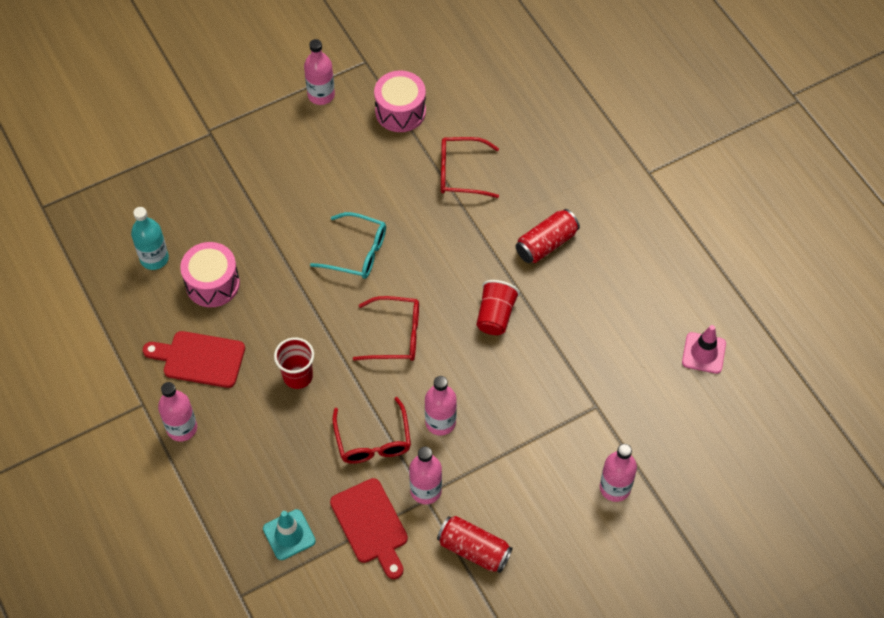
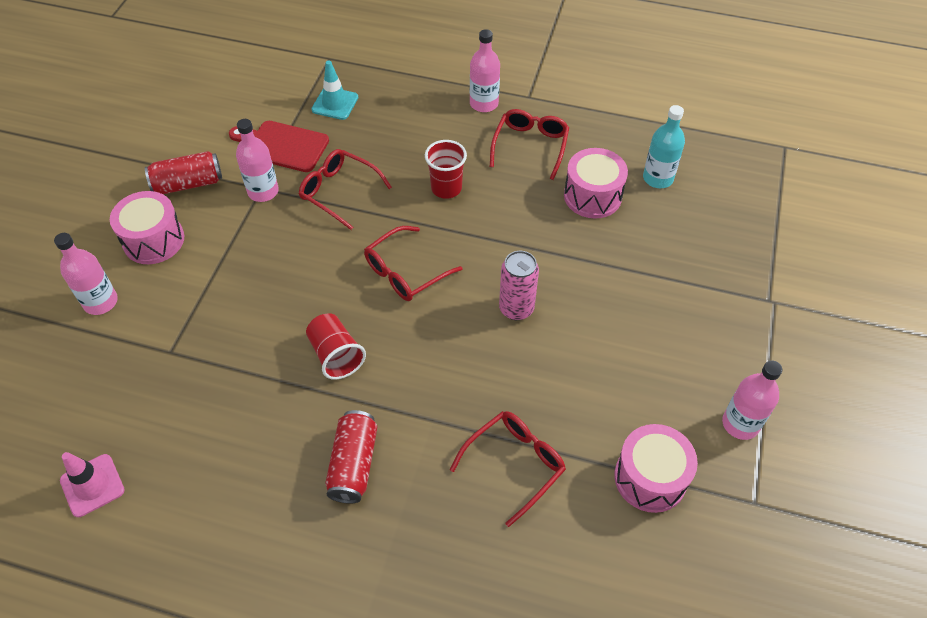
camera: 135 degrees right, 5 degrees down
(199, 359) = (530, 146): red cutting board -> red glasses
(357, 252) = (516, 308): turquoise glasses -> pink can
(440, 422) = (298, 240): pink bottle -> none
(540, 513) = (153, 240): none -> pink drum

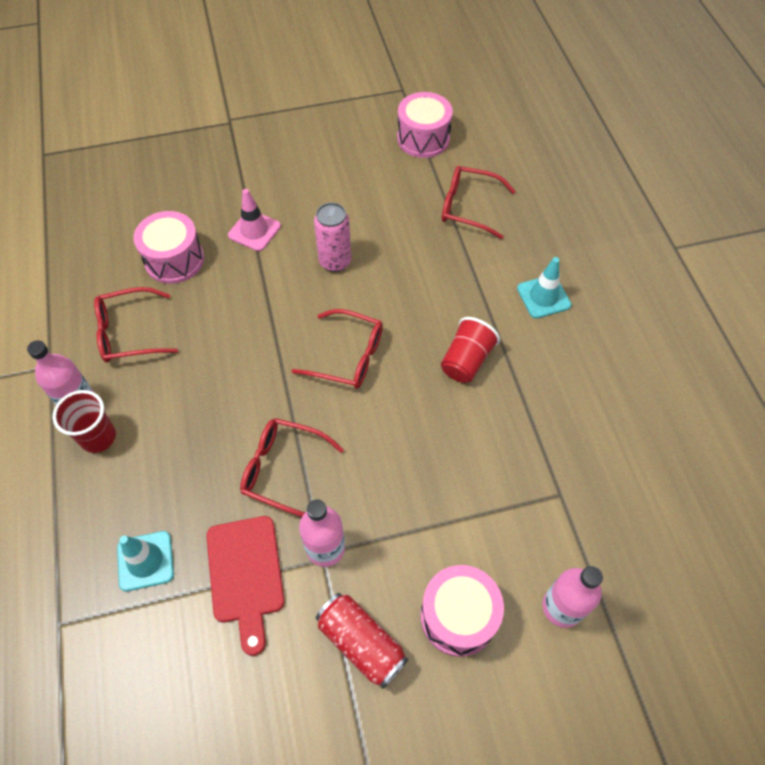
camera: 120 degrees left, 5 degrees up
(92, 485) = (707, 461): pink traffic cone -> pink traffic cone (254, 231)
(339, 192) = (283, 470): red glasses -> red glasses turned 105 degrees clockwise
(353, 464) = (543, 297): red can -> turquoise traffic cone
(446, 188) = (225, 376): red cup -> red cup (98, 437)
(658, 178) = (127, 223): turquoise bottle -> none
(740, 424) = (349, 110): pink bottle -> none

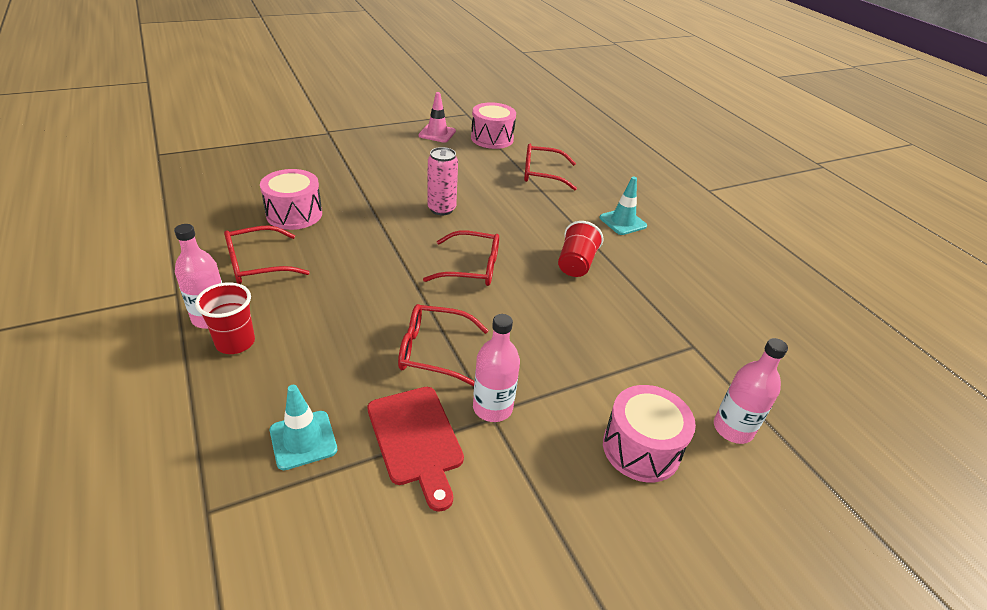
camera: 15 degrees left, 20 degrees down
(254, 231) = (365, 193): pink traffic cone -> pink traffic cone (437, 133)
(361, 643) = (554, 483): red can -> none

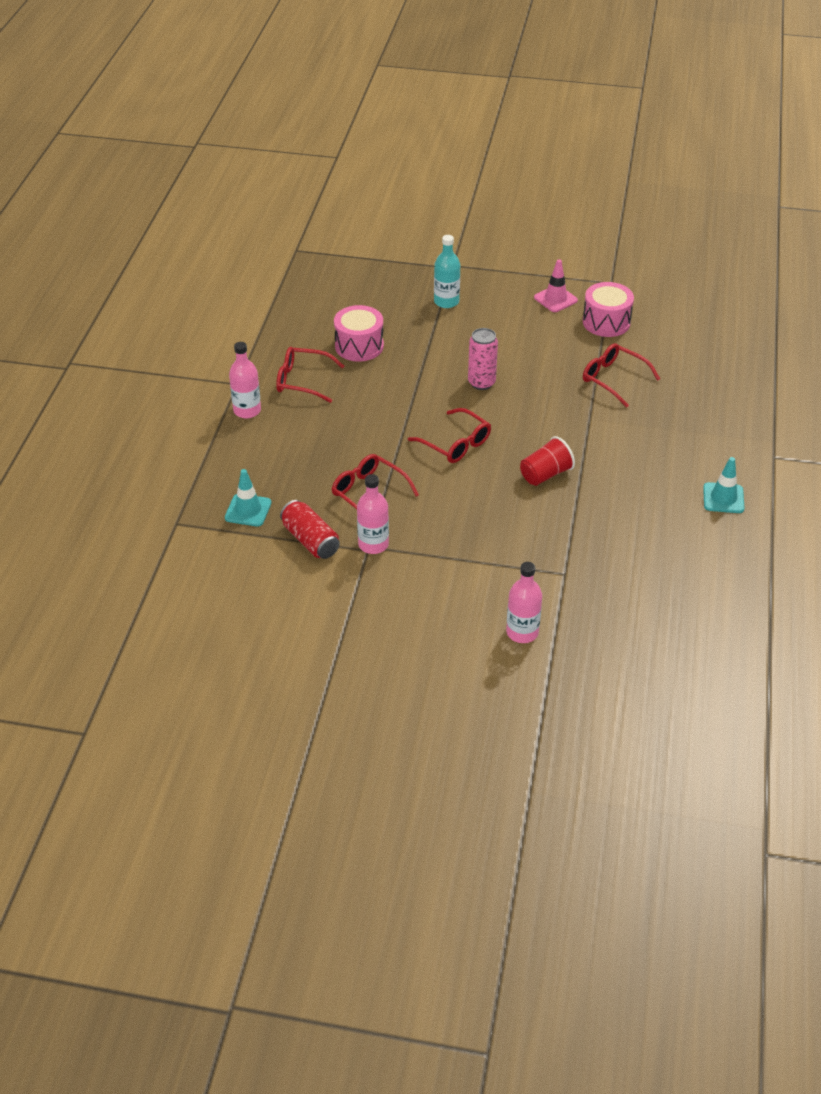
camera: 40 degrees right, 5 degrees up
(235, 342) = (250, 434): red cup -> none
(347, 157) = (446, 301): none -> turquoise bottle
(416, 439) = (310, 540): red cutting board -> red can
(622, 222) = (635, 455): turquoise traffic cone -> turquoise traffic cone (723, 498)
(641, 448) = (444, 611): pink drum -> none

